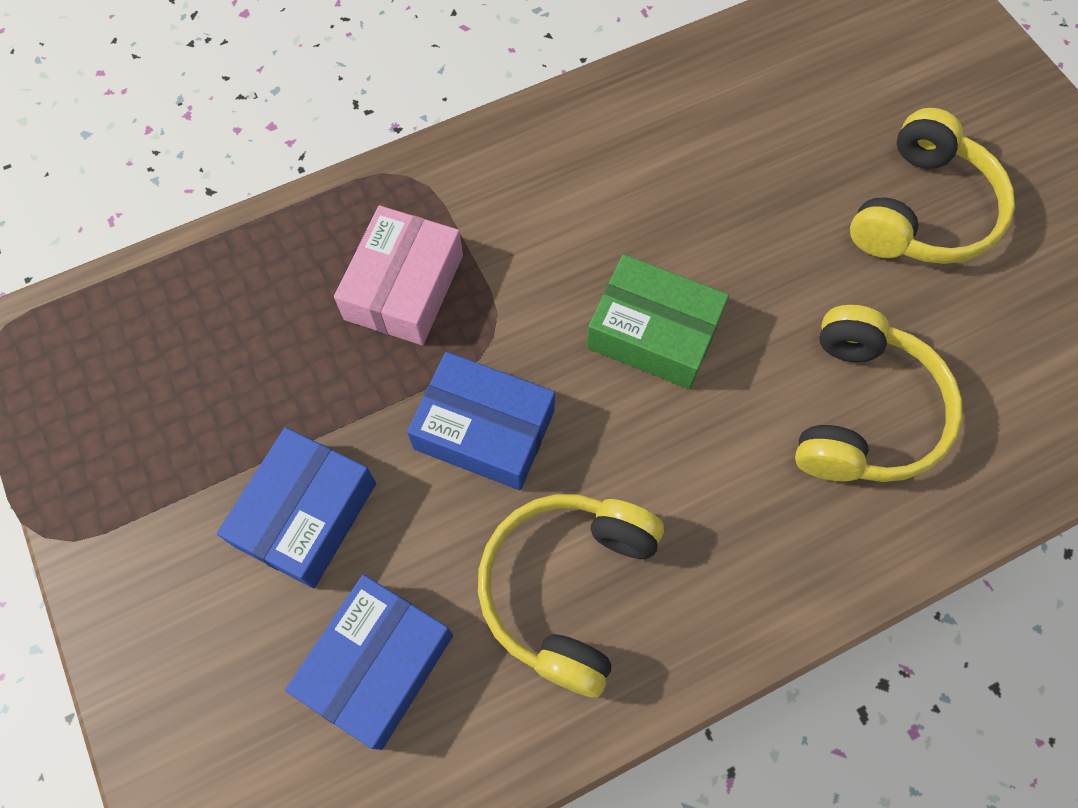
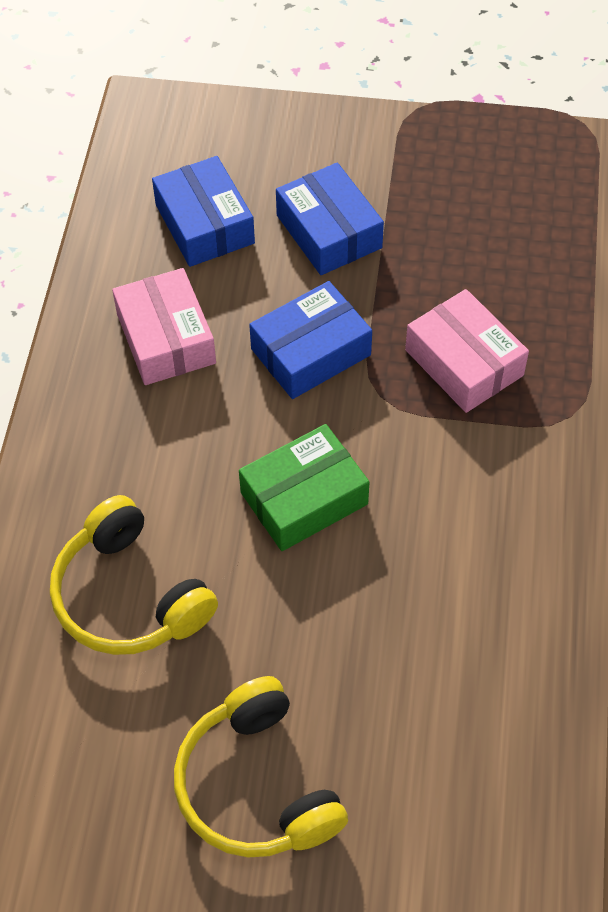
camera: 125 degrees right, 10 degrees down
(567, 588) = (166, 338): yellow headphones -> pink box

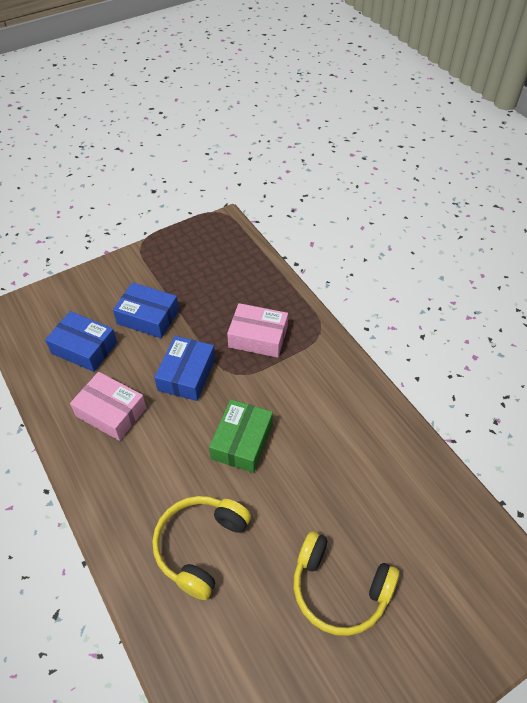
camera: 40 degrees left, 5 degrees down
(130, 595) = (200, 546): yellow headphones -> yellow headphones turned 105 degrees clockwise

